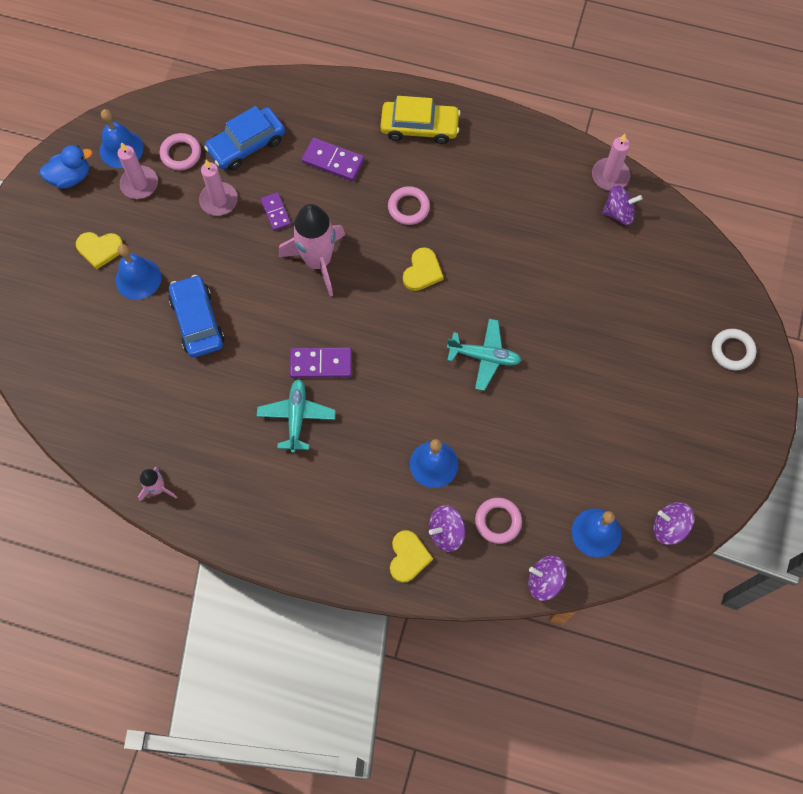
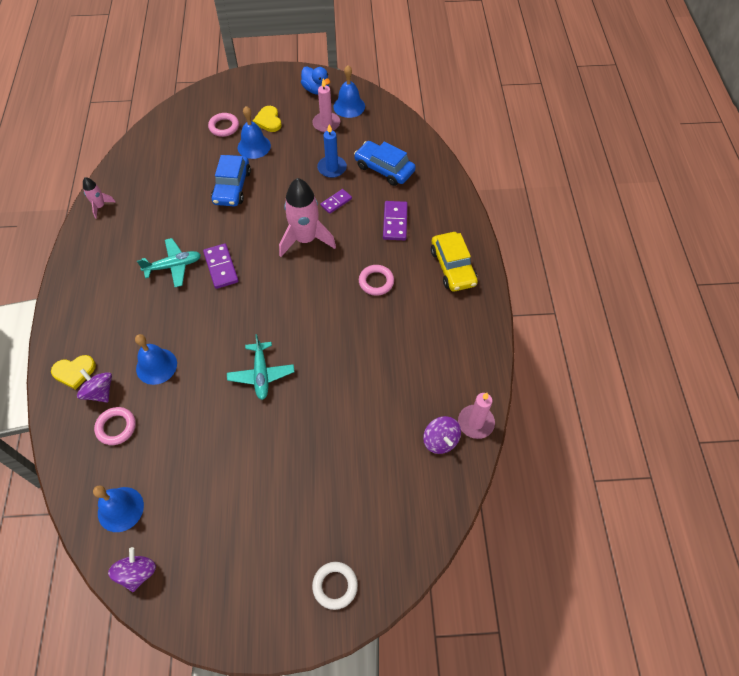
camera: 70 degrees right, 10 degrees down
(181, 154) = (360, 137): pink ring -> pink ring (224, 127)
(197, 321) = (232, 187): blue car -> blue car turned 135 degrees clockwise
(219, 200) = (332, 168): pink candle -> blue candle
(422, 271) = (323, 308): yellow heart -> none
(544, 581) = (69, 479): purple spinning top -> none

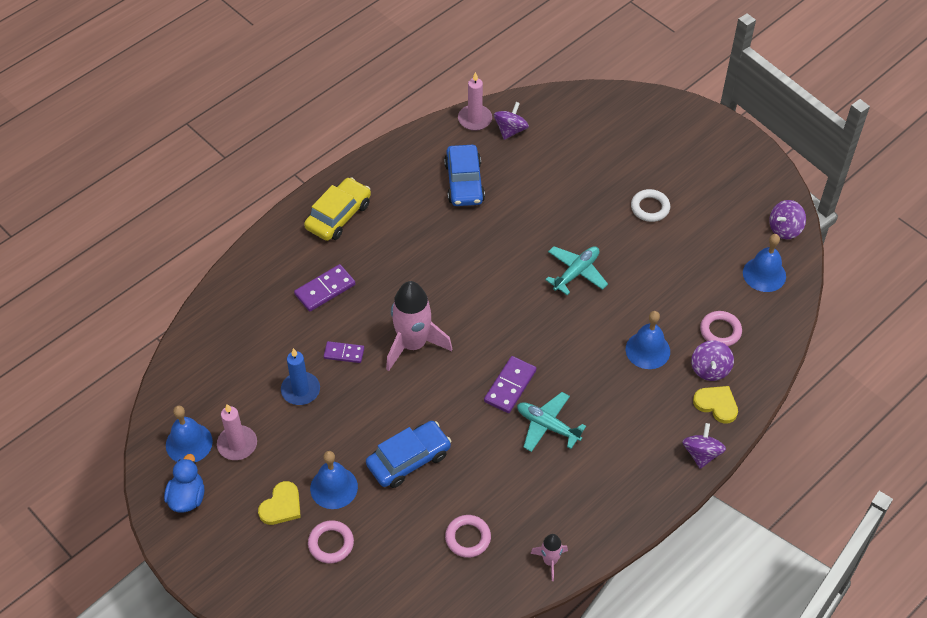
camera: 130 degrees left, 5 degrees down
(58, 332) = (701, 454): none -> purple spinning top
(335, 586) = (669, 123): white ring -> white ring (650, 208)
(376, 282) = (408, 258): pink ring -> pink ring (468, 538)
(384, 169) = (260, 344): blue car -> blue car (464, 182)

